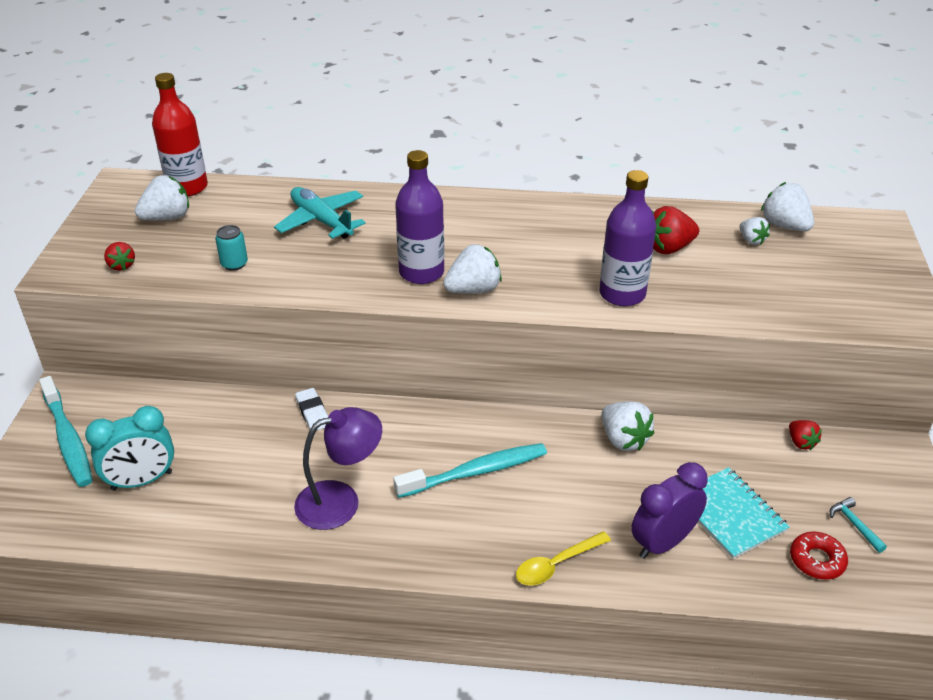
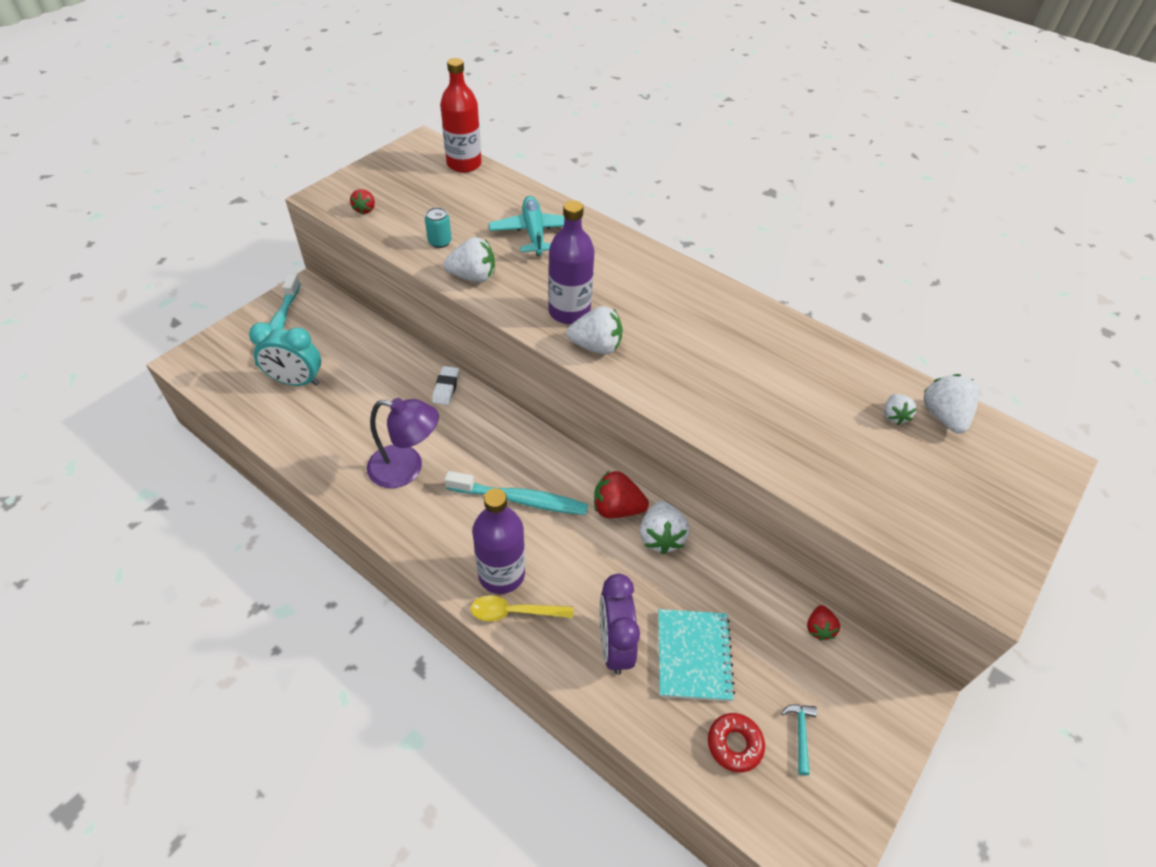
camera: 30 degrees right, 10 degrees up
(167, 217) = (428, 184): white strawberry -> white strawberry (473, 277)
(622, 294) = (719, 410): purple bottle -> purple bottle (501, 574)
(663, 542) = (614, 645): purple clock -> purple clock turned 90 degrees counterclockwise
(669, 248) = (804, 387): red strawberry -> red strawberry (616, 508)

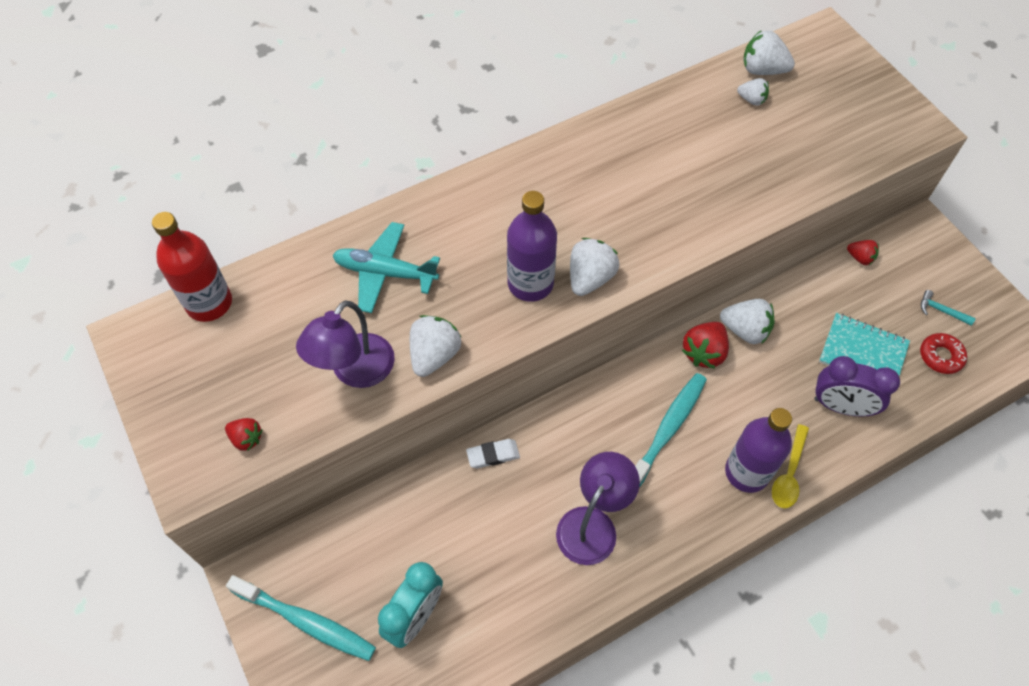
camera: 65 degrees left, 10 degrees up
(440, 242) = (355, 371): turquoise can -> purple lamp
(446, 388) = (493, 455): white eraser -> white eraser turned 45 degrees counterclockwise

